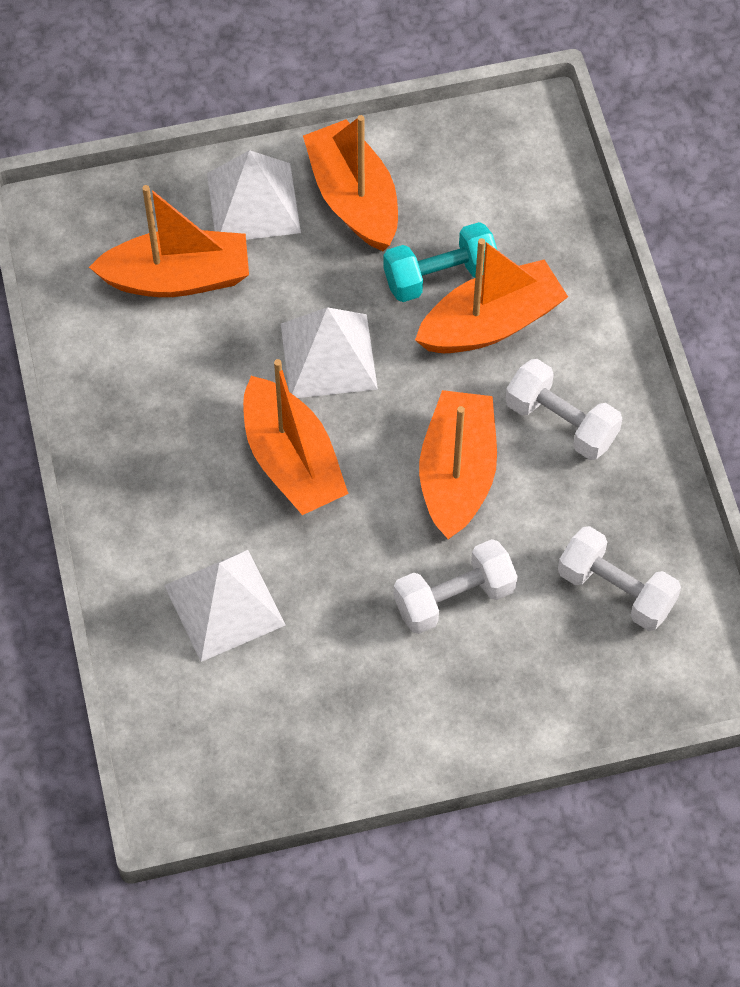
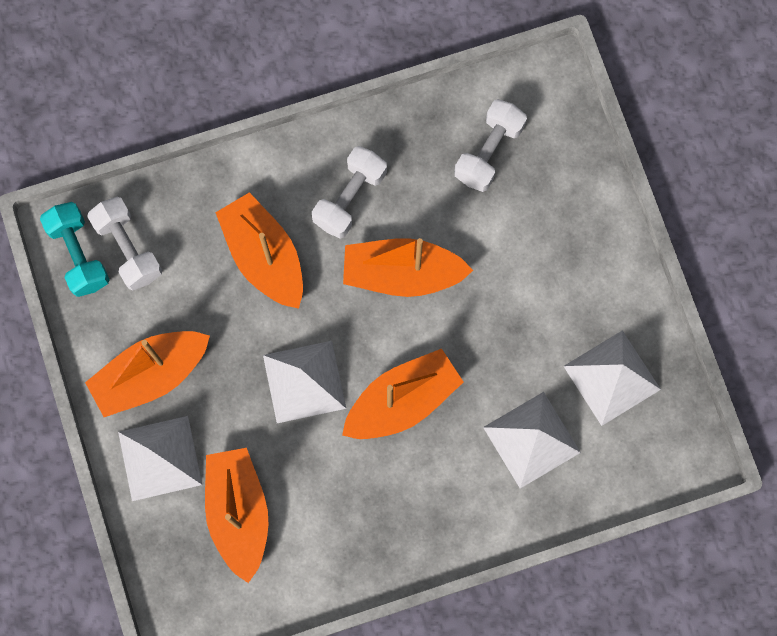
camera: 95 degrees left, 15 degrees up
(295, 710) = (611, 377): none -> white pyramid
(440, 276) = (223, 299): turquoise dumbbell -> turquoise dumbbell (79, 254)
(454, 598) = (507, 268): white dumbbell -> white dumbbell (128, 249)

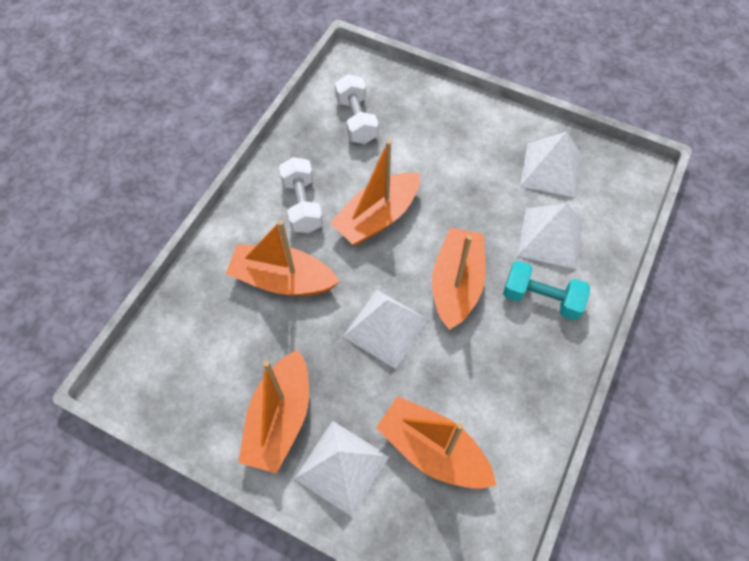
camera: 45 degrees left, 15 degrees down
(79, 254) = (151, 388): turquoise dumbbell -> turquoise dumbbell (541, 298)
(128, 249) = (184, 353): white dumbbell -> none

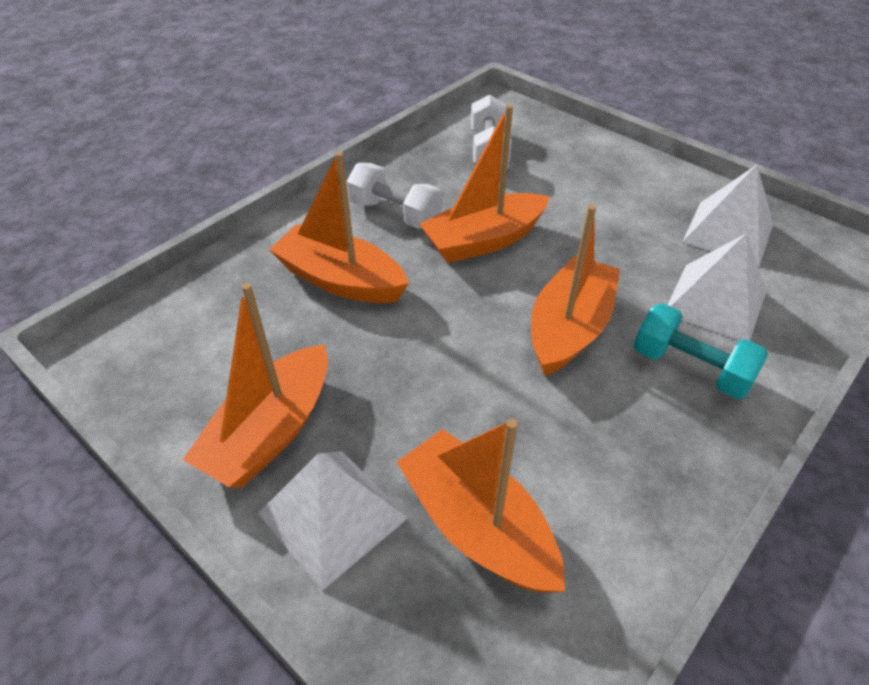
camera: 15 degrees right, 15 degrees down
(302, 205) = (395, 213): white dumbbell -> white dumbbell turned 60 degrees counterclockwise
(385, 328) = (456, 357): white pyramid -> none

